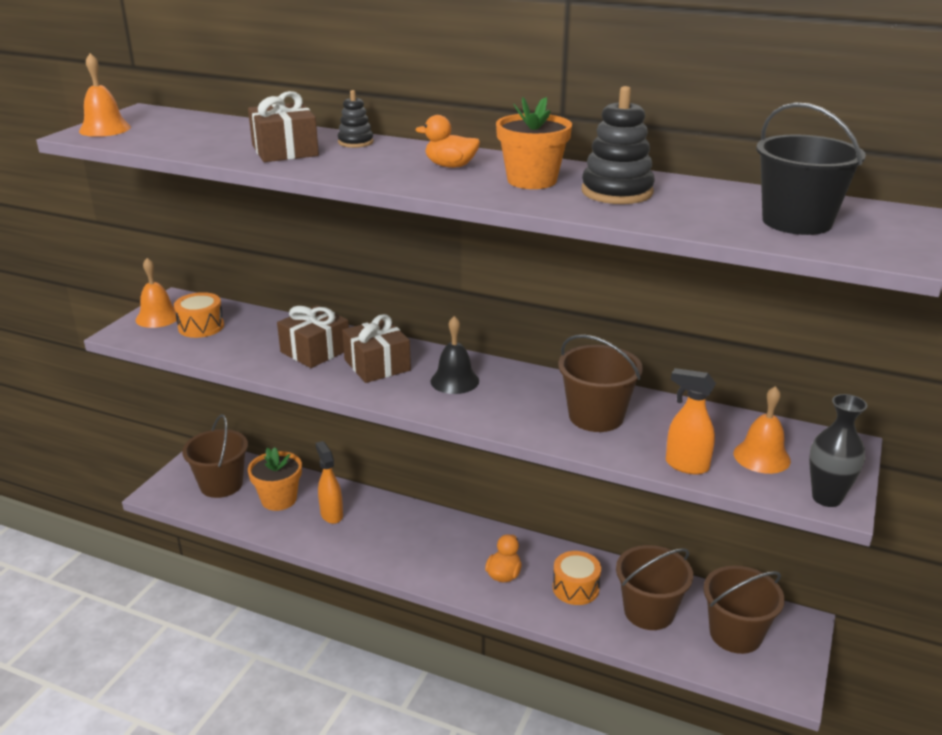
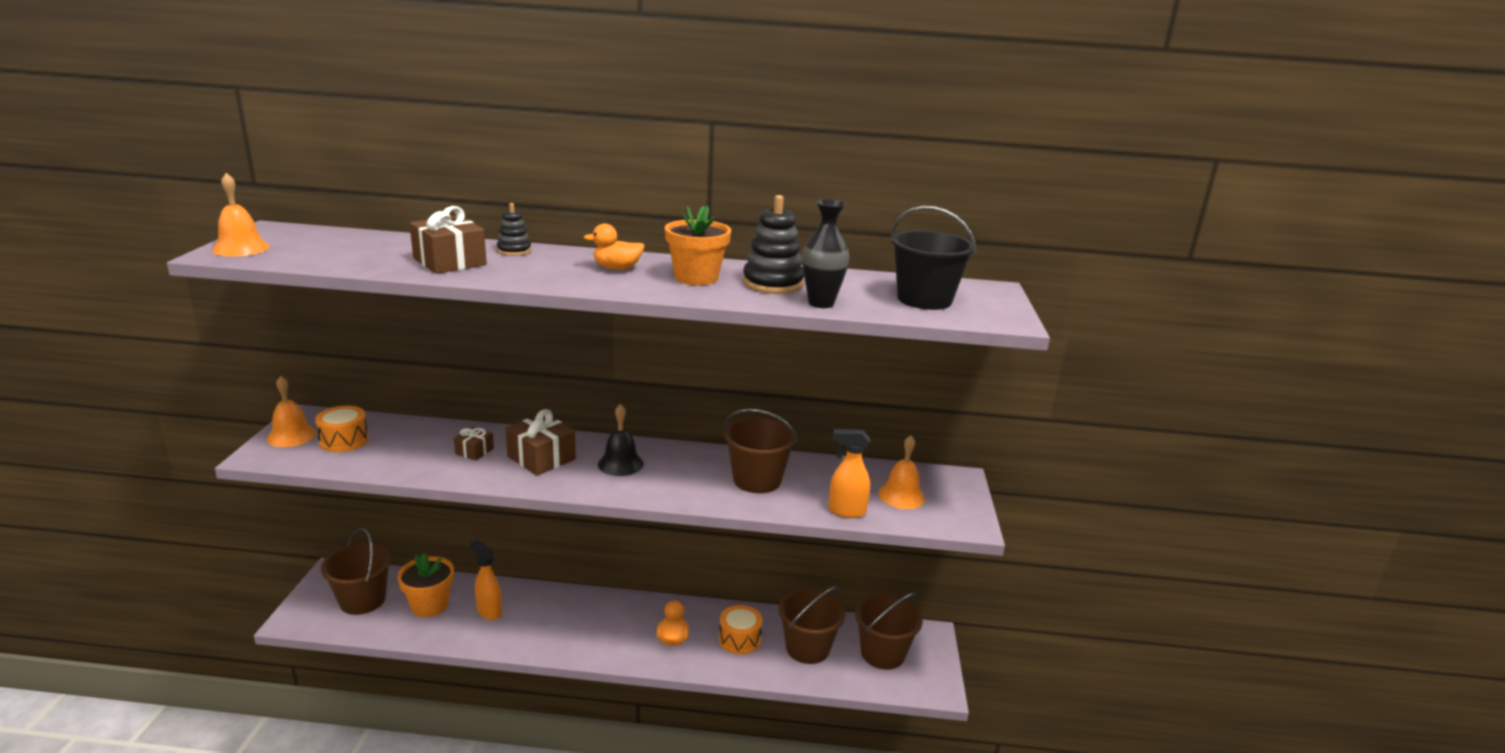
camera: 20 degrees left, 5 degrees down
(315, 351) = (474, 451): brown gift -> brown gift, size x0.55
(826, 498) = (962, 522): black vase -> black vase (821, 303)

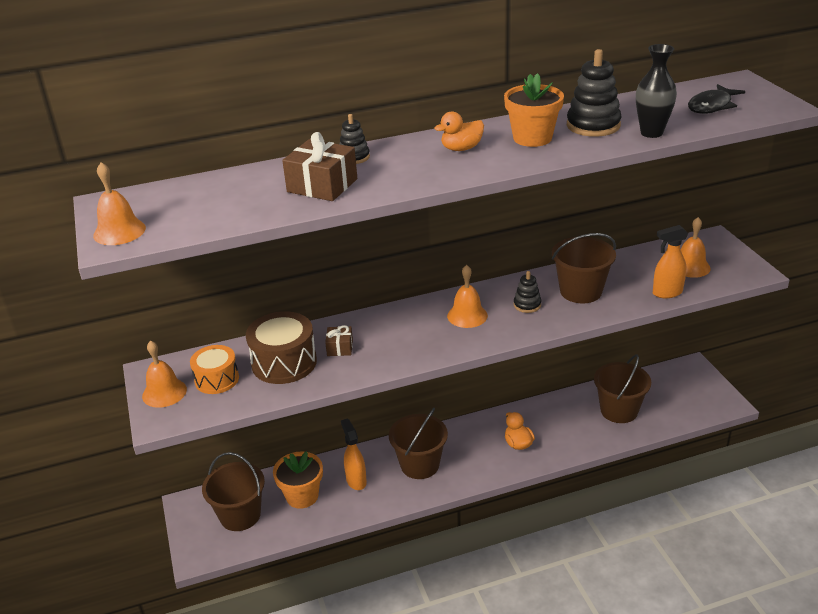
camera: 20 degrees left, 10 degrees up
(413, 447) = (284, 362): none -> brown drum
(489, 611) = (356, 481): orange spray bottle -> orange spray bottle turned 45 degrees clockwise
(541, 458) = (400, 333): brown gift -> none
(620, 464) = (467, 315): black bell -> orange bell
(689, 474) = (527, 305): none -> black stacking toy
(739, 639) = (566, 424): orange drum -> none
(882, 653) = (672, 393): brown bucket -> brown bucket (419, 465)
(924, 299) = (711, 106): black bucket -> black fish

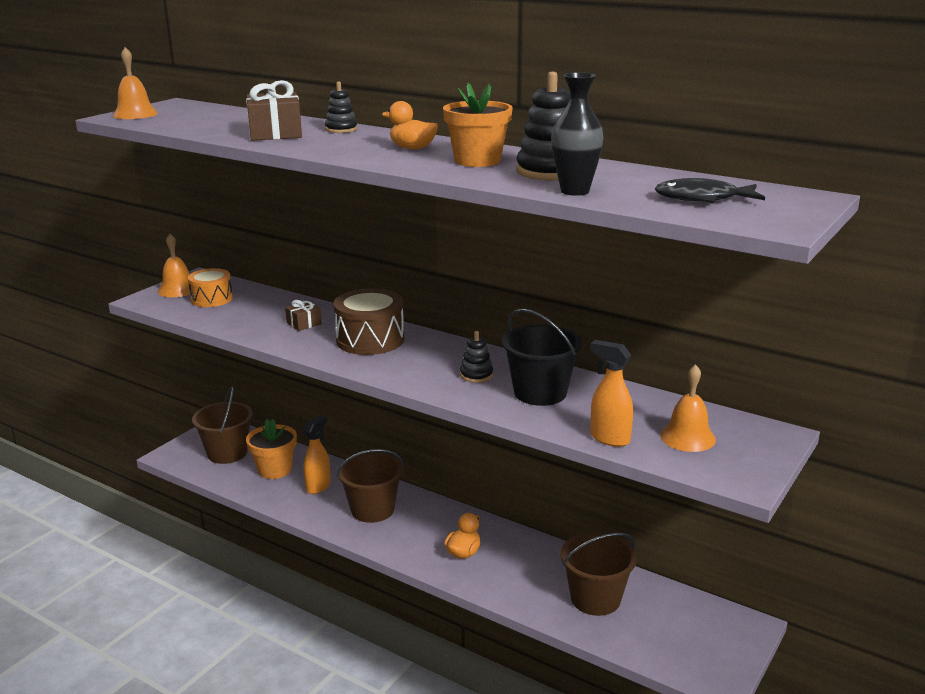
camera: 50 degrees right, 10 degrees down
(284, 362) = (259, 312): brown drum -> brown drum (370, 340)
(467, 315) = (420, 355): orange bell -> none
(581, 291) = (540, 393): brown bucket -> black bucket

